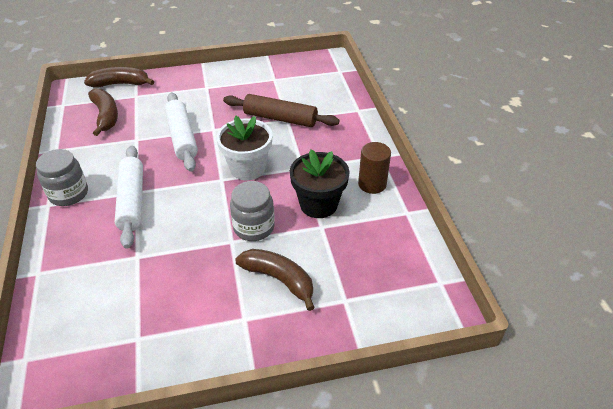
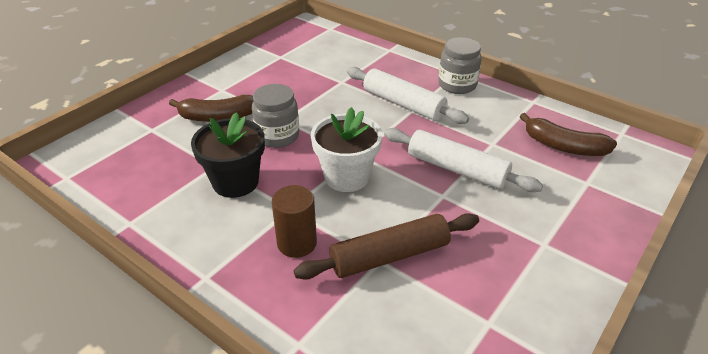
camera: 140 degrees right, 5 degrees down
(121, 84) = (632, 186): brown banana -> none
(372, 184) = (191, 233): brown cylinder -> brown cylinder (297, 243)

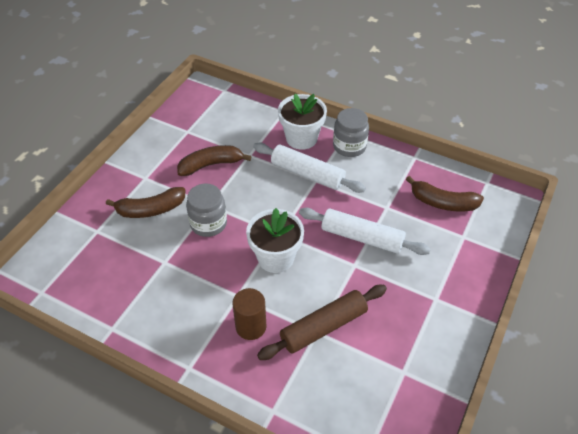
camera: 10 degrees left, 10 degrees up
(235, 182) = (186, 276): black flower pot -> none
(297, 86) = (211, 165): none -> brown banana
(403, 73) = (301, 138): none -> white flower pot

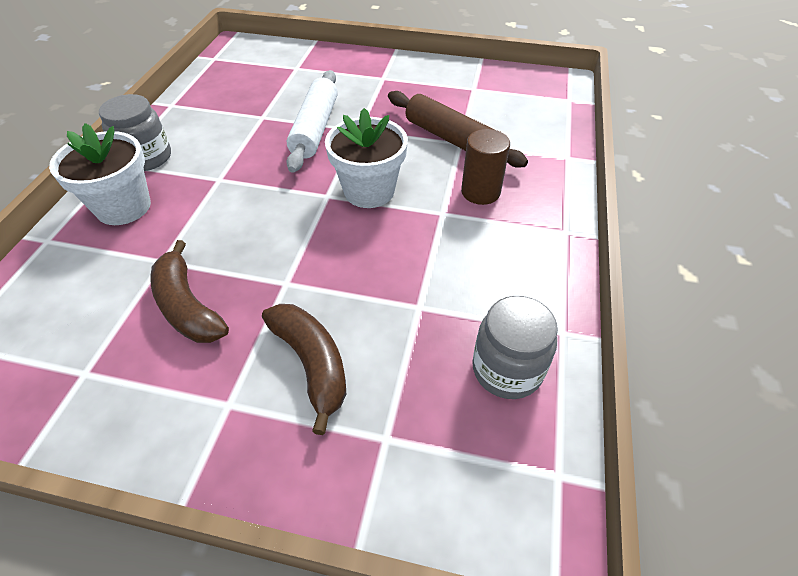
camera: 105 degrees left, 0 degrees up
(208, 223) = (326, 274): grey jar -> grey jar (507, 369)
(307, 174) = (206, 188): white rolling pin -> none
(442, 202) = (248, 82): brown banana -> none

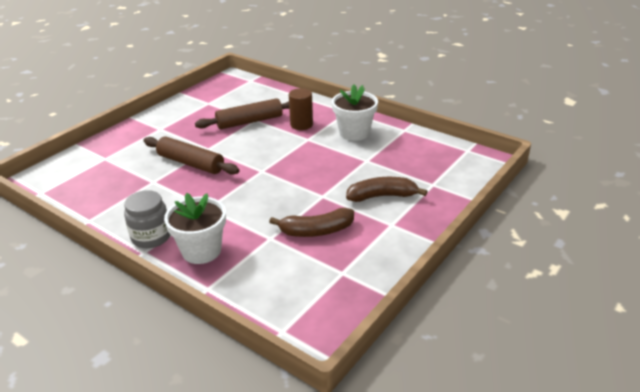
camera: 65 degrees left, 15 degrees down
(315, 129) = (190, 163): white rolling pin -> brown rolling pin
(369, 191) = (270, 156): white flower pot -> white flower pot (354, 133)
(507, 369) = (415, 147): grey jar -> none

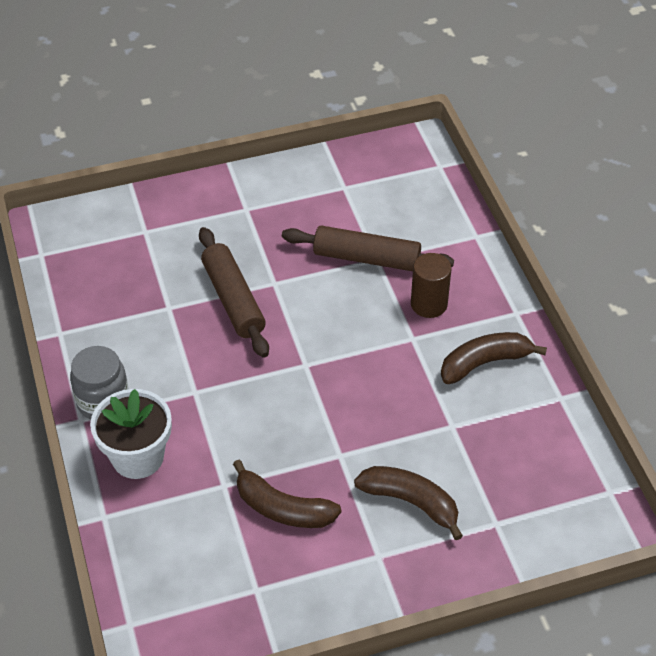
camera: 35 degrees right, 15 degrees up
(354, 133) = (485, 363): white flower pot -> brown banana

